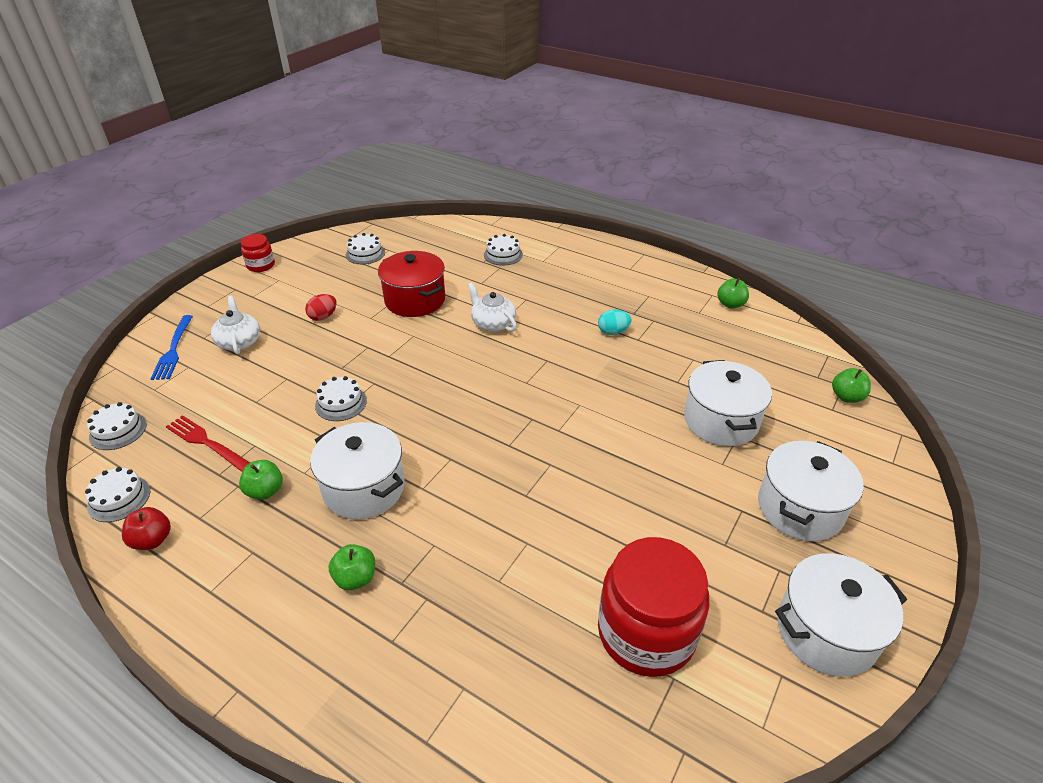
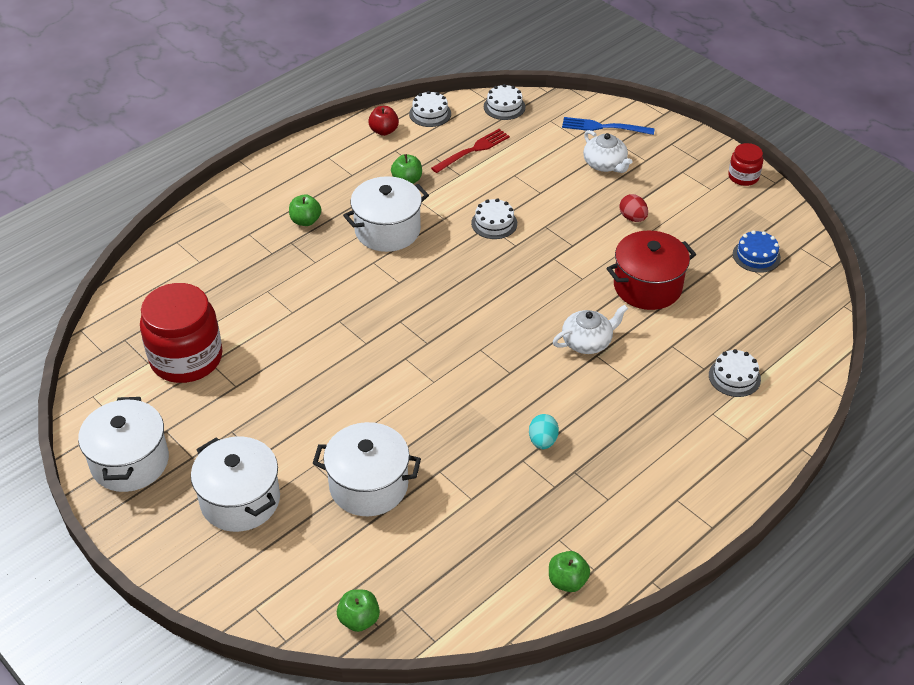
camera: 105 degrees right, 5 degrees up
(239, 342) = (605, 164): white teapot -> white teapot turned 60 degrees clockwise
(365, 253) = (756, 256): white cake -> blue cake

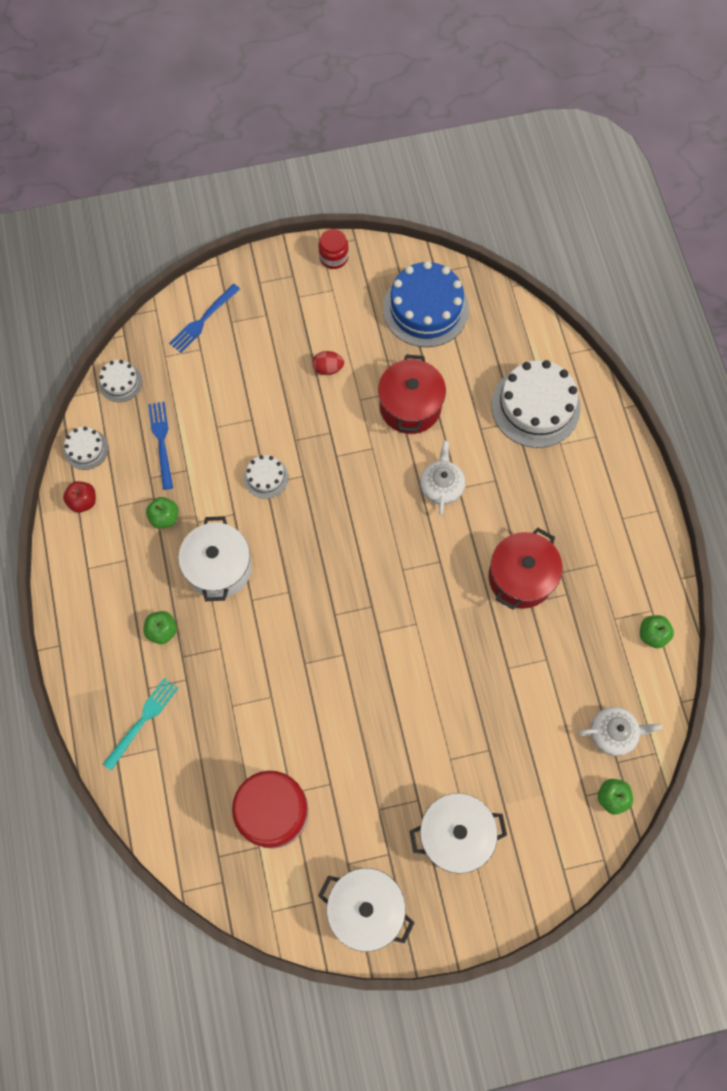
camera: 60 degrees left, 25 degrees up
(219, 243) = (143, 720): none -> turquoise fork
(369, 485) = (493, 728): white pot -> none
(473, 150) = (161, 441): red fork -> blue fork
(542, 441) = (520, 577): turquoise egg -> red pot
(605, 164) = (250, 348): white teapot -> white teapot (613, 733)
(734, 377) = (535, 406): white cake -> white cake, size x2.03
(756, 256) = (425, 308): blue cake -> blue cake, size x2.03

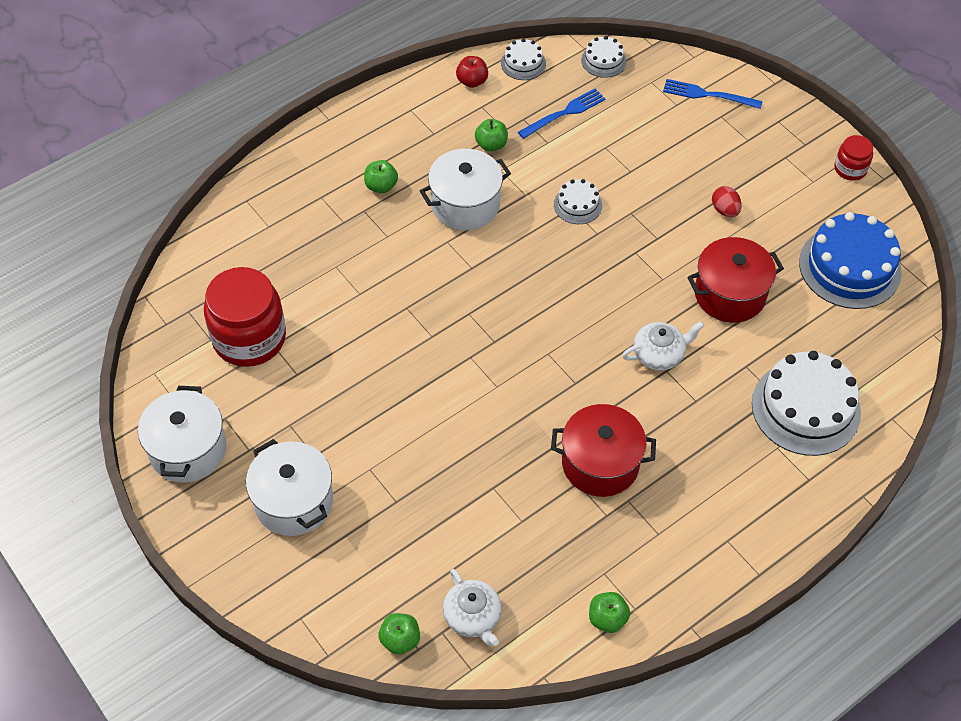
camera: 65 degrees right, 15 degrees down
(143, 720) = (290, 205): turquoise fork -> none

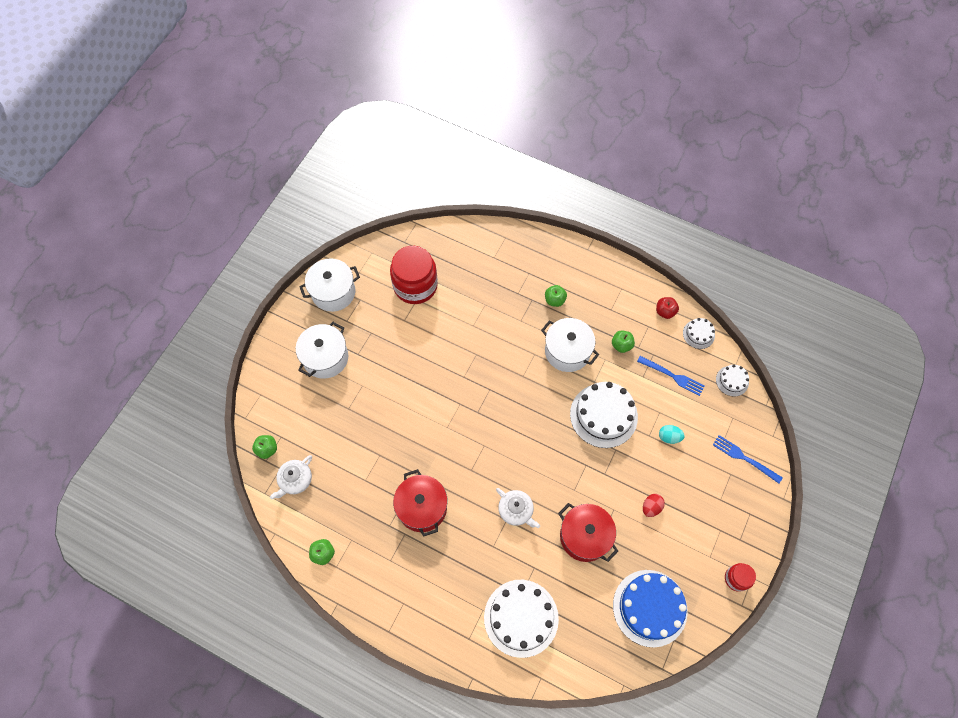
camera: 65 degrees right, 10 degrees up
(577, 205) = (603, 415): white cake -> white cake, size x2.03
(643, 152) = (669, 437): none -> turquoise egg
(707, 95) = (744, 458): blue fork -> blue fork turned 45 degrees counterclockwise

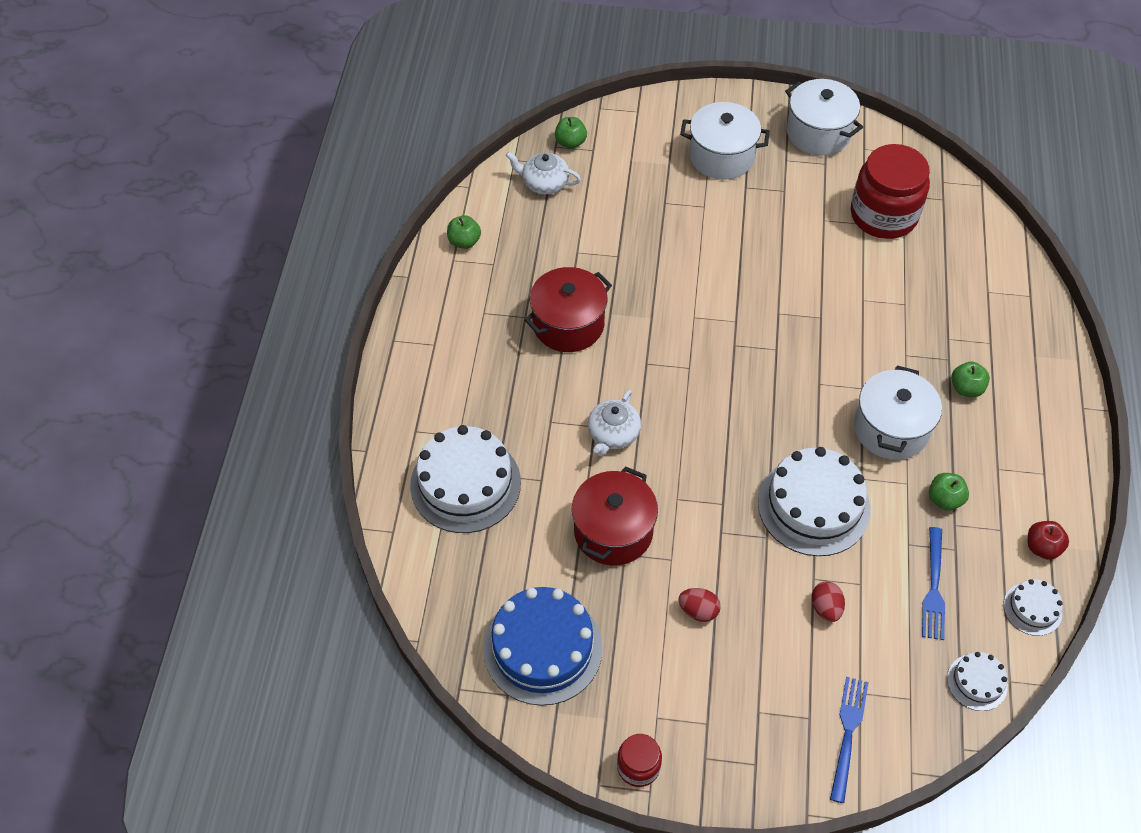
camera: 70 degrees right, 10 degrees down
(669, 437) = (826, 608): turquoise egg -> red egg

